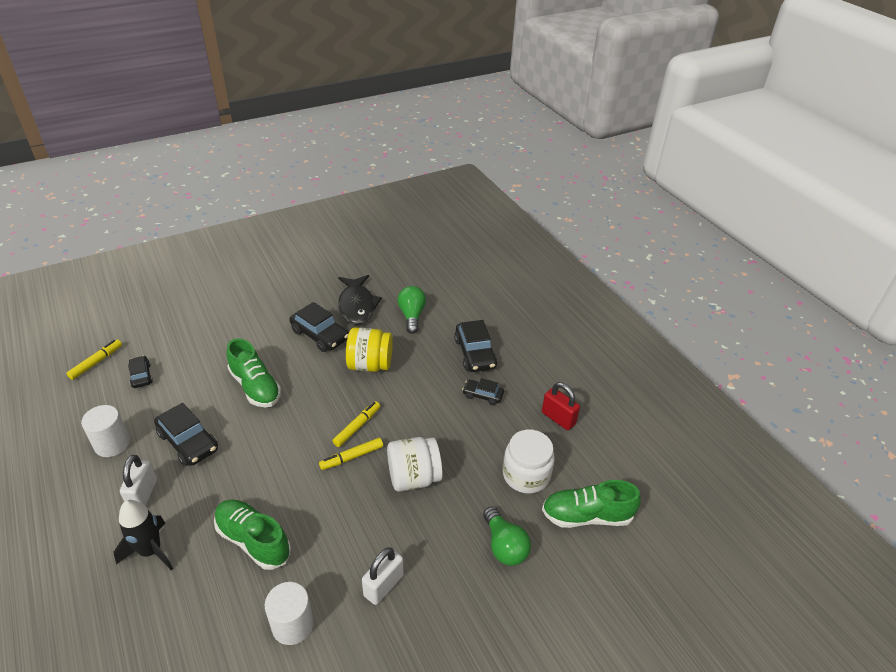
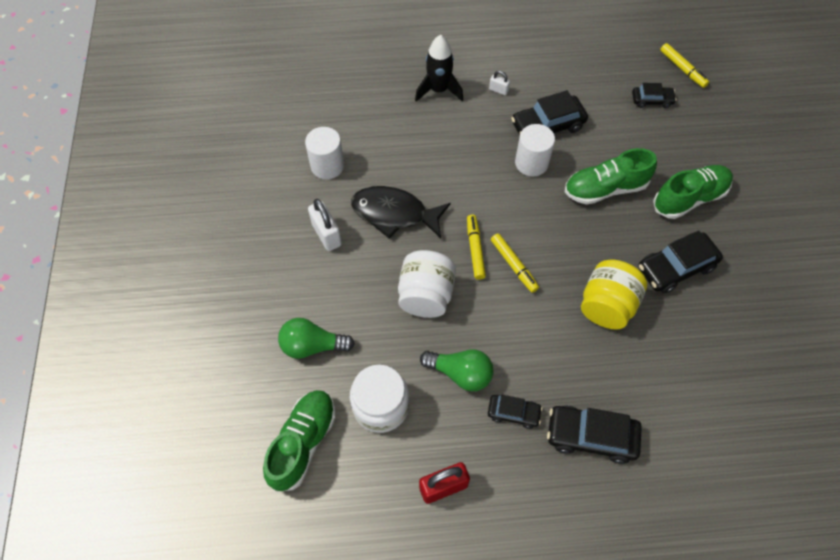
camera: 115 degrees right, 20 degrees up
(112, 444) = (565, 74): white cylinder -> white cylinder (531, 163)
(143, 494) = (498, 90): white padlock -> white padlock, size x0.54
(253, 540) = (416, 155): green shoe -> green shoe (689, 198)
(357, 305) = (726, 324): black fish -> black fish (394, 214)
(412, 316) = (689, 385): green light bulb -> green light bulb (460, 373)
(482, 395) = (513, 413): black car -> black car turned 60 degrees clockwise

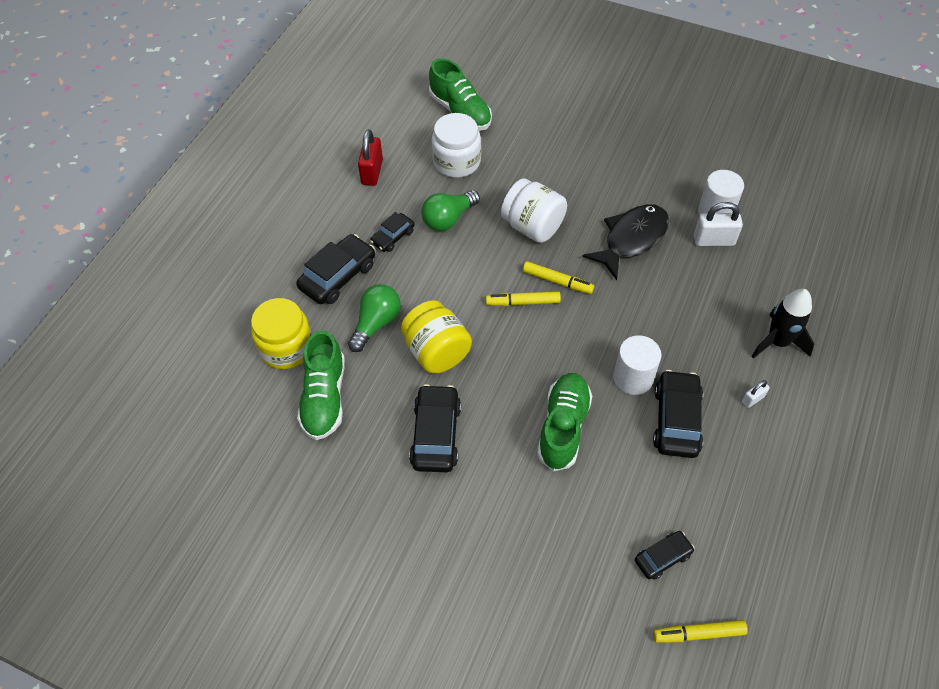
camera: 120 degrees right, 5 degrees down
(312, 345) = (534, 141): green light bulb -> green light bulb (376, 323)
(326, 234) = (635, 185): white padlock -> white padlock (714, 240)
(651, 100) = (662, 557): black car -> black car turned 150 degrees counterclockwise
(689, 198) = (505, 503): green shoe -> green shoe (324, 398)
(693, 433) = (286, 347): none -> yellow jar

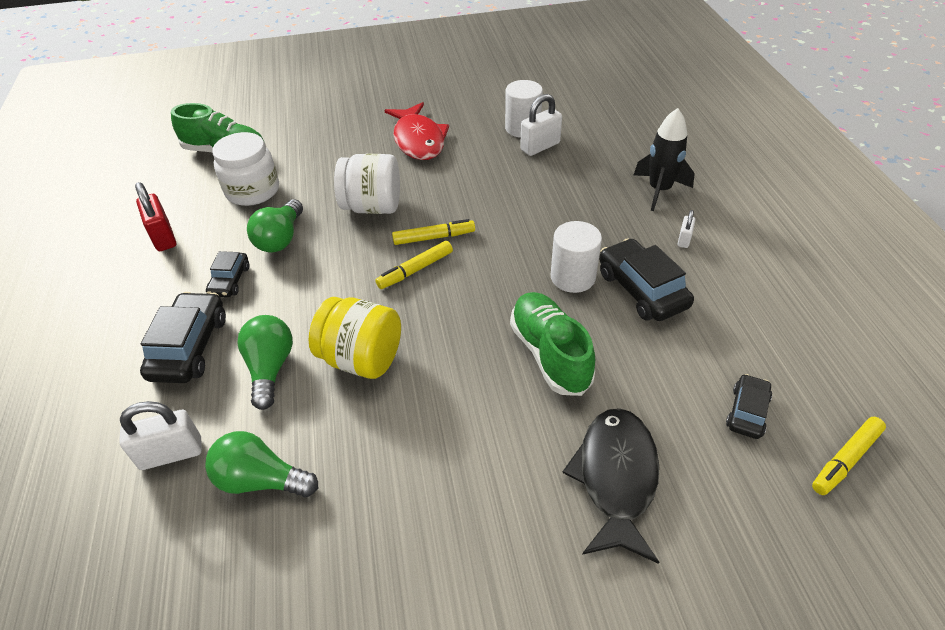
camera: 35 degrees left, 10 degrees down
(286, 347) = (171, 453): yellow jar -> white padlock
(324, 398) = (261, 480): green shoe -> green light bulb
(436, 434) = (426, 439): black car -> none
(617, 178) = (418, 140): none -> red fish
(632, 239) = (472, 176): black fish -> black fish (616, 478)

